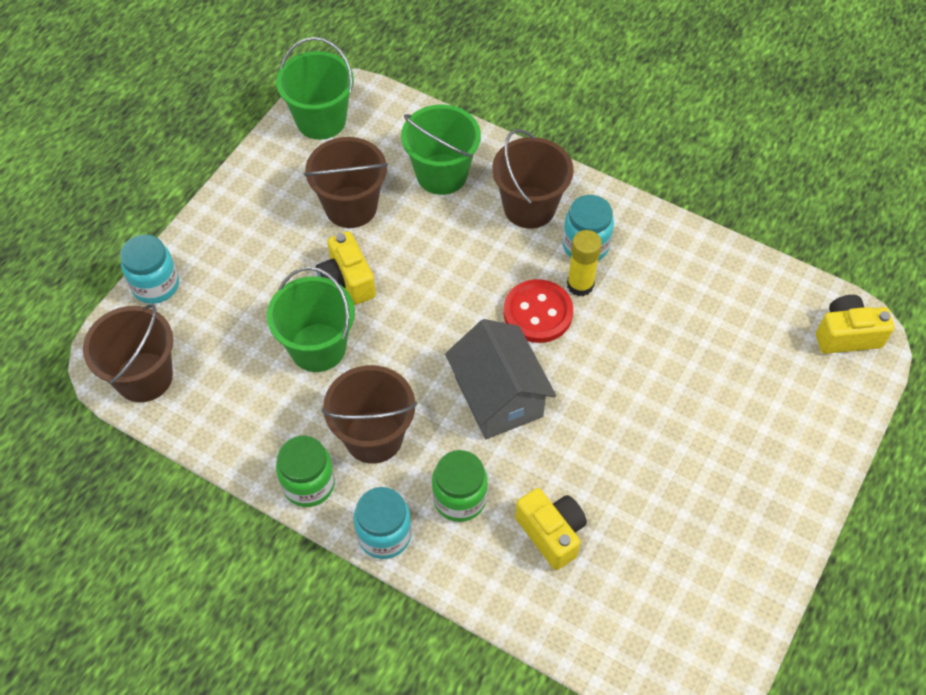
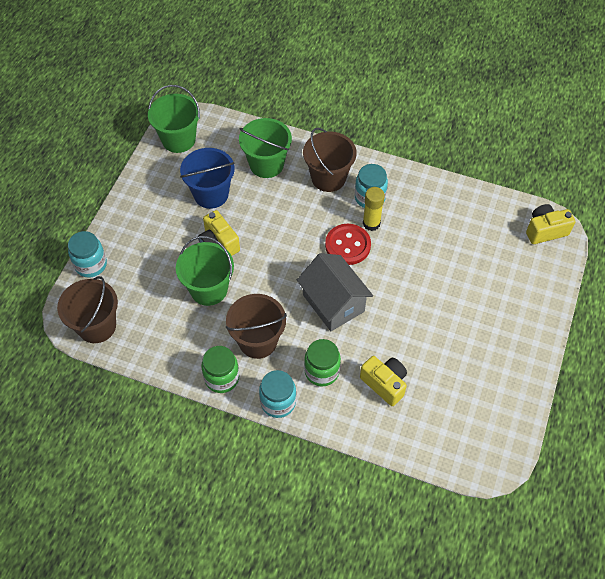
camera: 10 degrees left, 0 degrees up
(351, 207) = (211, 194): brown bucket -> blue bucket

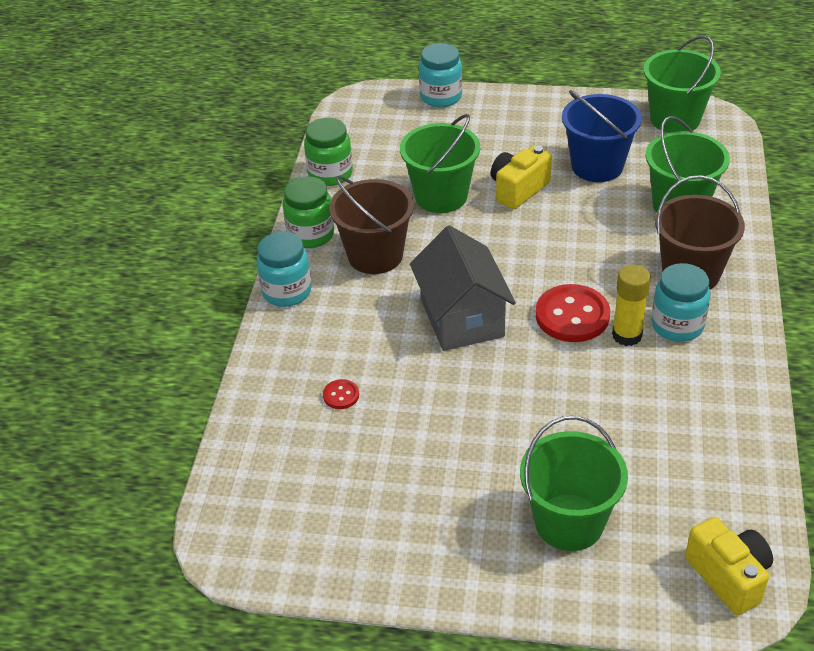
camera: 80 degrees right, 15 degrees down
(97, 326) = (356, 121): brown bucket -> none
(322, 371) = (344, 325): green jar -> green jar (330, 174)
(333, 303) = (462, 318): grey house -> grey house turned 60 degrees counterclockwise
(384, 384) = (341, 395): yellow camera -> red button
(502, 288) = (569, 522): none -> green bucket

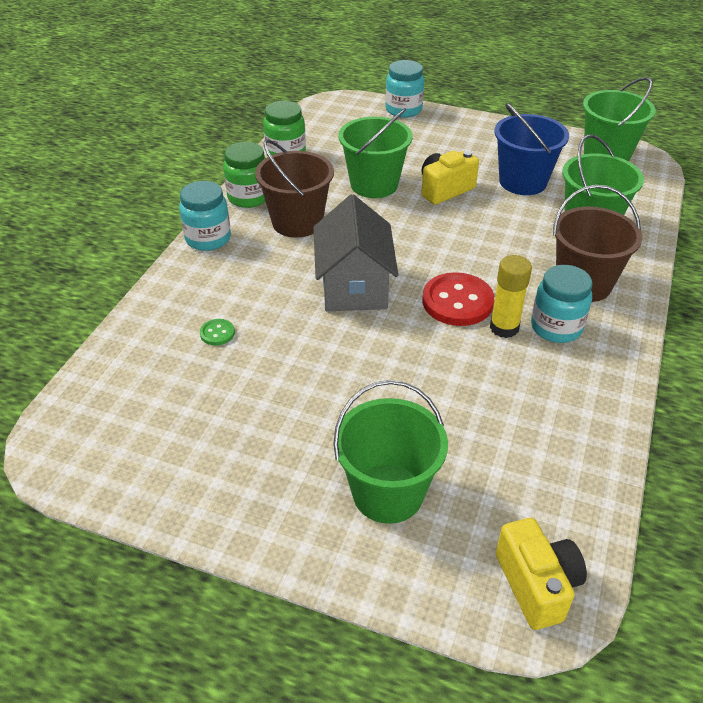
camera: 10 degrees right, 0 degrees up
(341, 395) = (217, 333): red button -> green button

